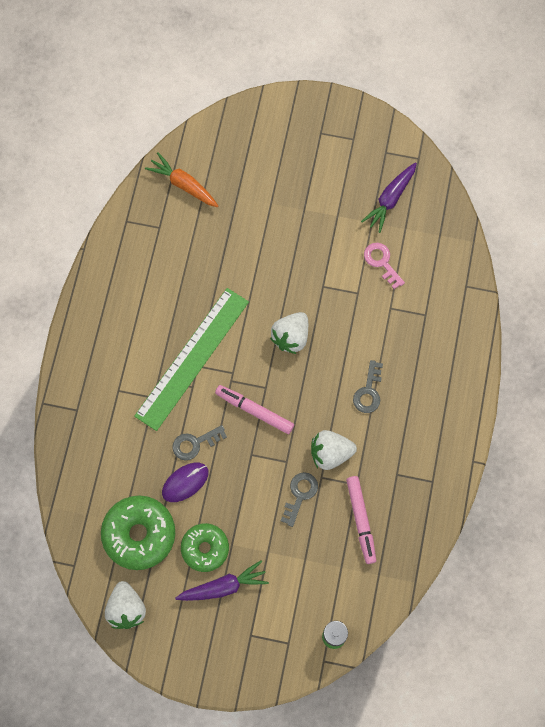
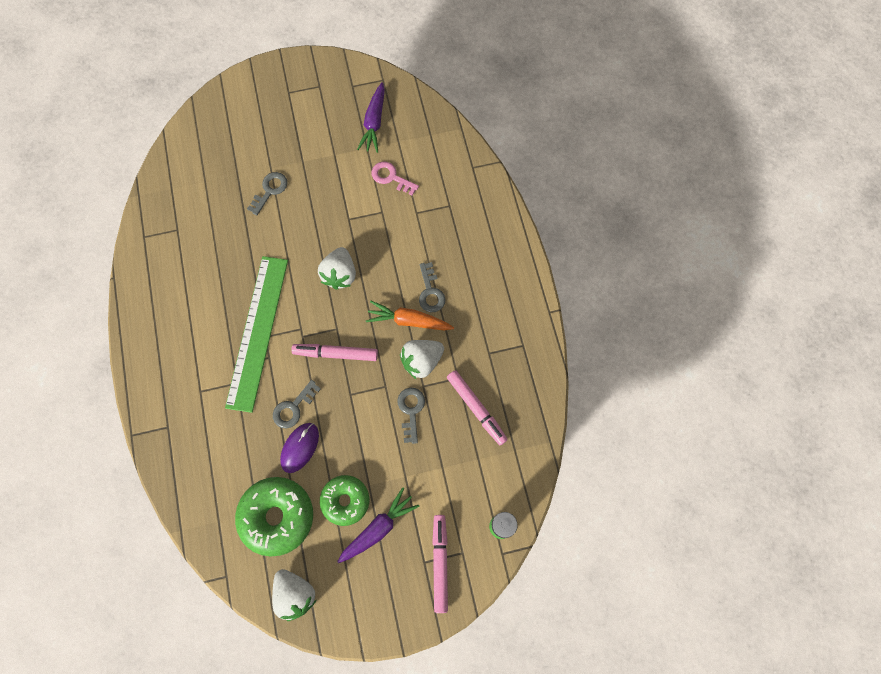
camera: 25 degrees left, 0 degrees up
(183, 184) = (183, 184): orange carrot -> orange carrot (408, 321)
(261, 226) = (270, 190): none -> grey key
(264, 642) = (440, 563): none -> pink marker

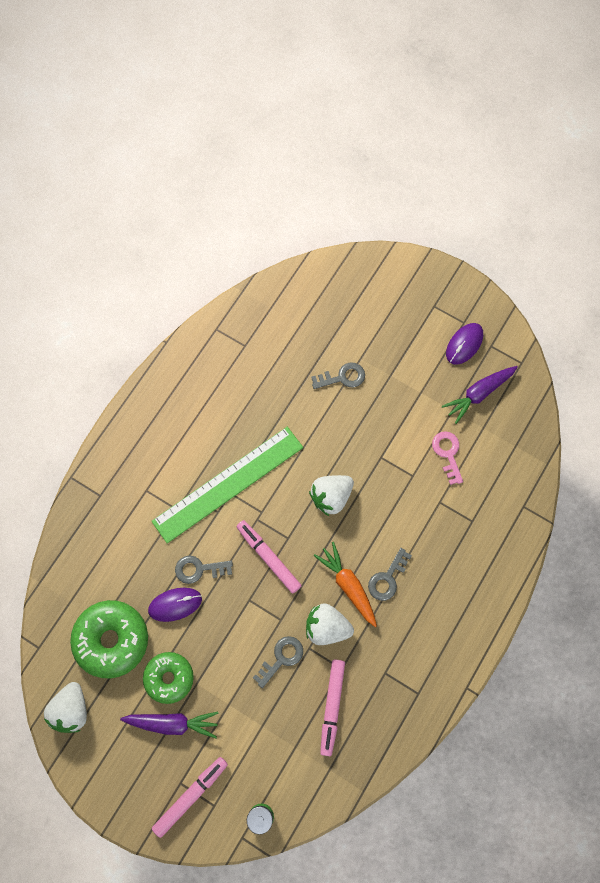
camera: 45 degrees right, 0 degrees up
(333, 99) = (464, 344): none -> purple mouse

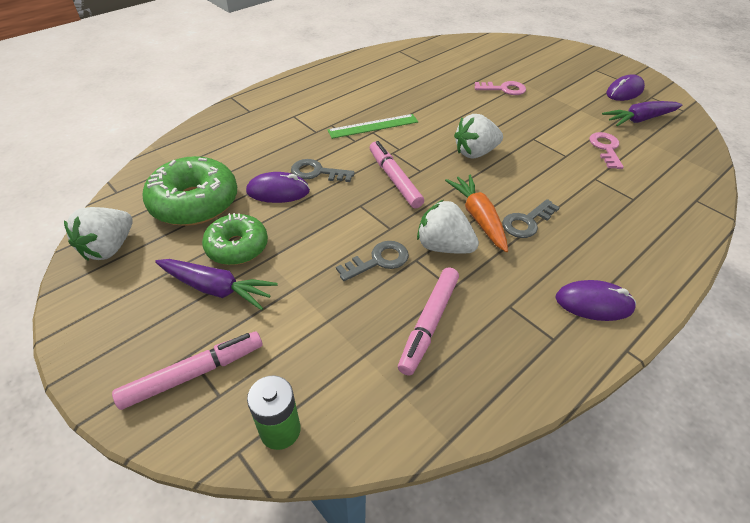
camera: 15 degrees right, 25 degrees down
(228, 484) = (373, 126): green ruler -> green ruler, size x0.54
(342, 377) = (504, 89): grey key -> pink key
(443, 652) = (593, 303): none -> purple mouse

